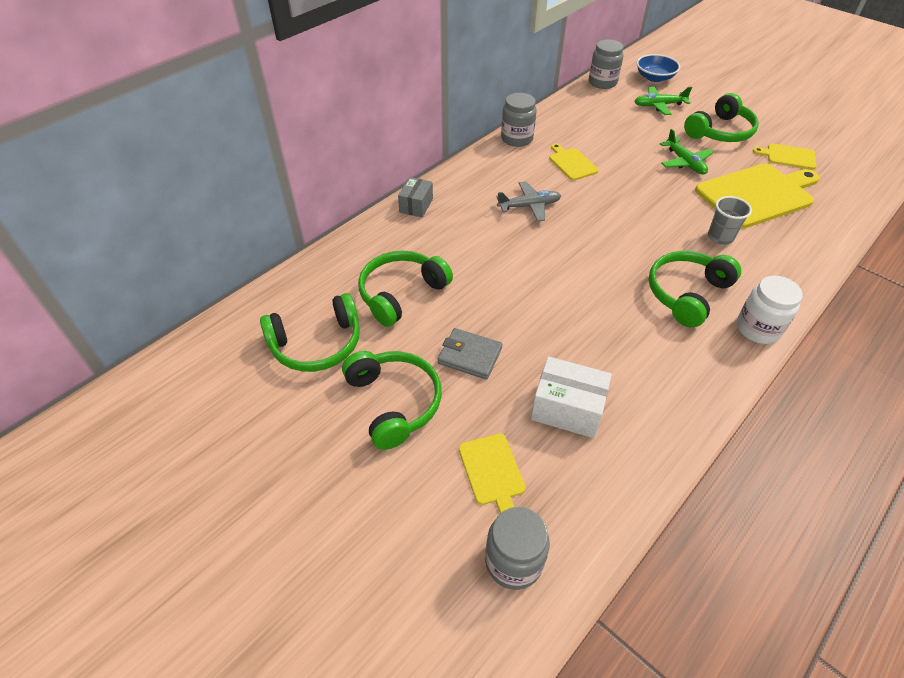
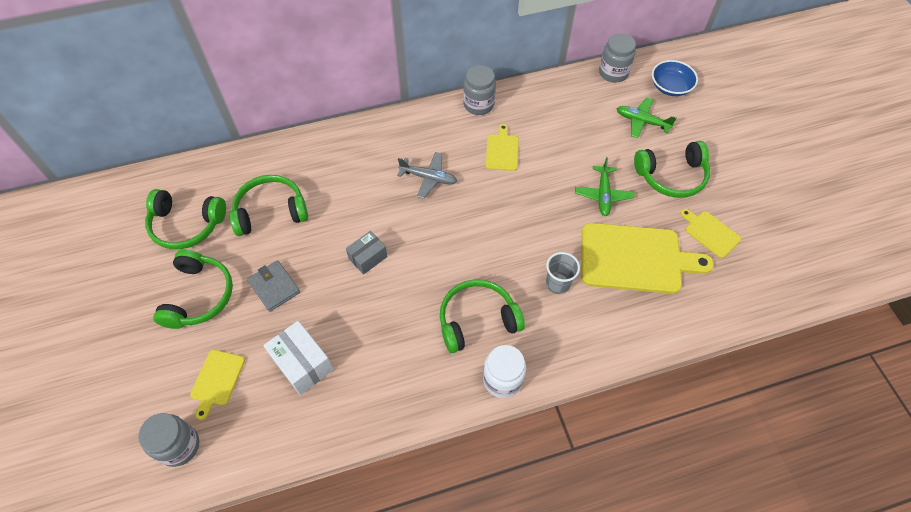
camera: 30 degrees right, 10 degrees up
(416, 205) = (343, 137): grey box -> grey box (368, 257)

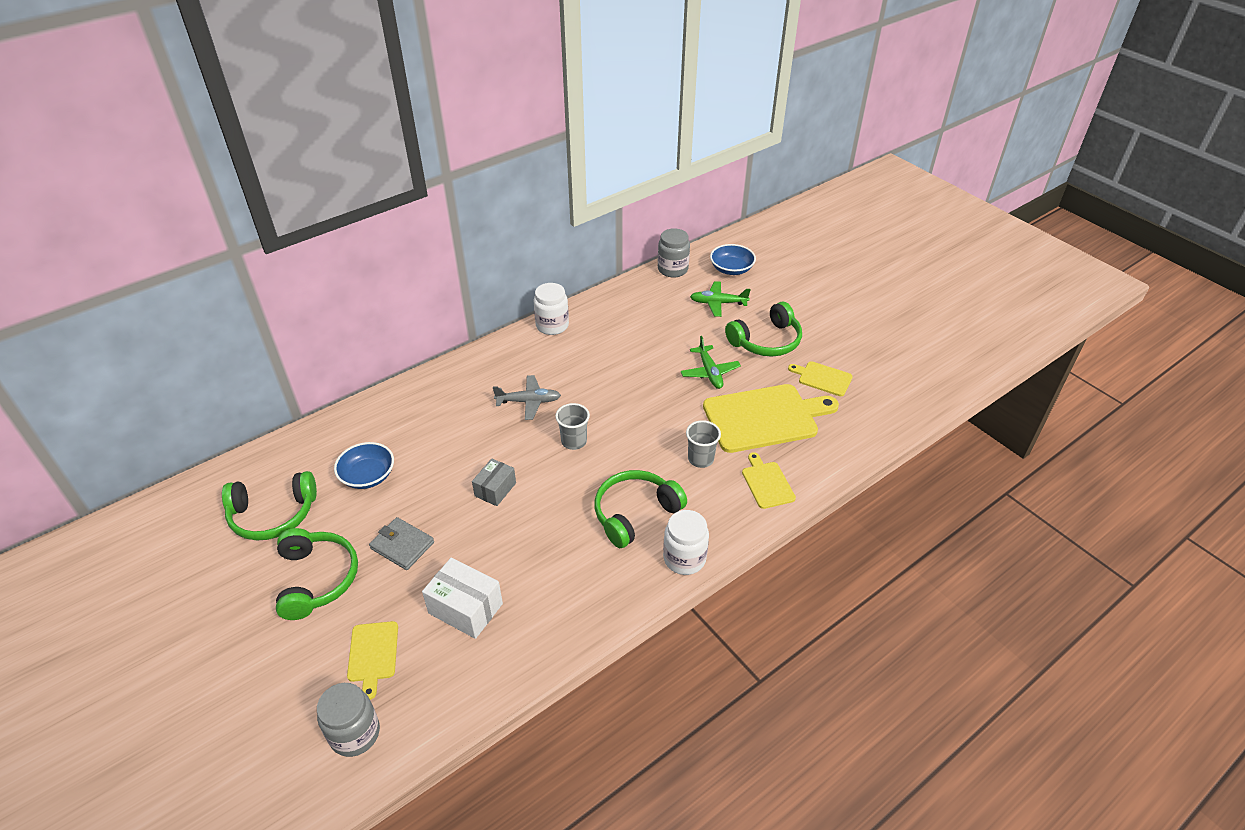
camera: 20 degrees left, 15 degrees down
(271, 211) = (368, 476): green headphones -> blue bowl
(452, 230) = (574, 441): none -> grey cup
(478, 104) = (552, 325): grey jar -> white jar
(502, 150) = (594, 359): yellow cutting board -> yellow cutting board (767, 483)

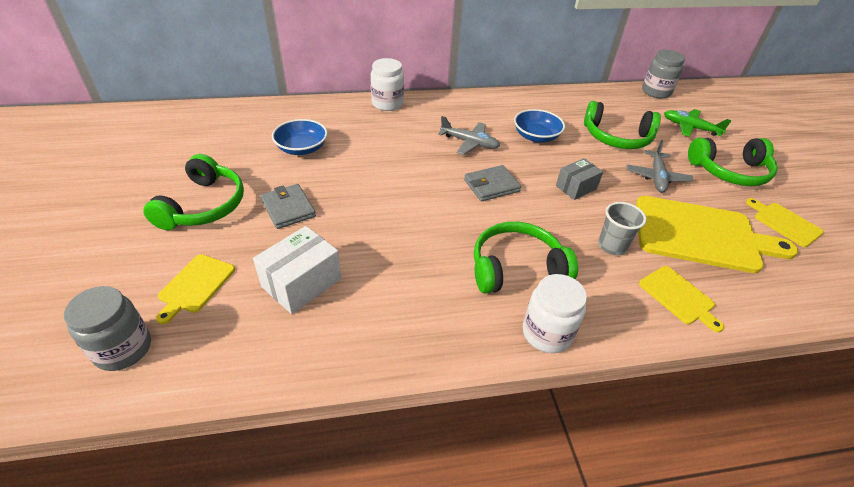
camera: 25 degrees right, 0 degrees up
(273, 515) = (212, 148): green headphones -> green headphones (617, 137)
(465, 608) = (301, 283): white box -> white box turned 75 degrees clockwise
(495, 489) = (396, 197): grey box -> grey box (576, 187)
(552, 325) = (523, 98): white jar -> white jar (387, 103)
(574, 441) = (491, 186): grey cup -> grey wallet
(709, 372) = (656, 177): green plane -> grey plane
(731, 269) = (715, 107): blue bowl -> blue bowl (536, 136)
(767, 483) = (678, 297): yellow cutting board -> yellow cutting board turned 135 degrees clockwise

